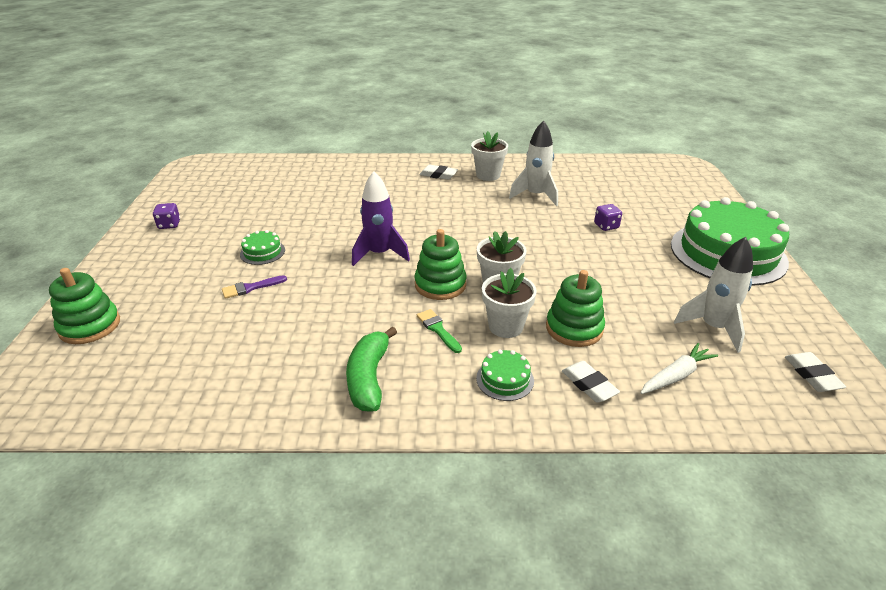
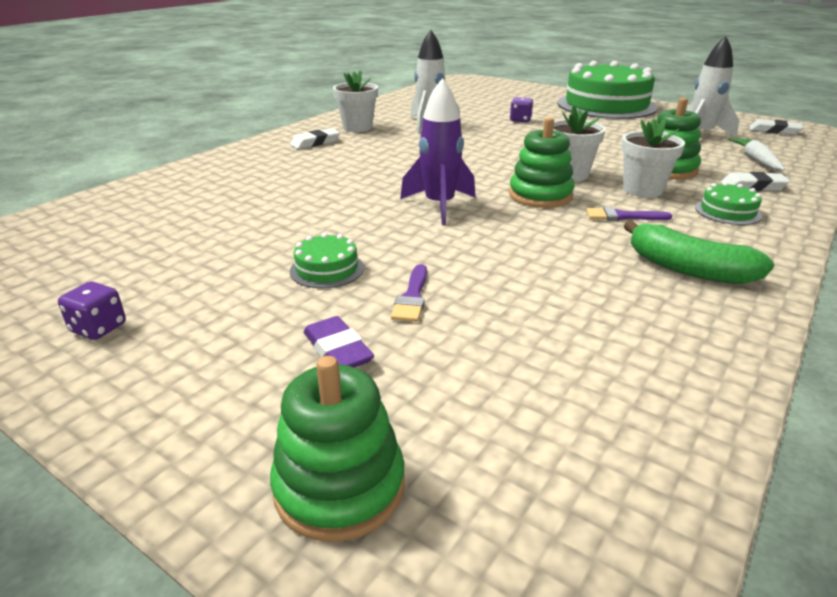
camera: 55 degrees left, 5 degrees down
(185, 287) = (337, 350): none -> purple eraser
(438, 329) = (622, 216): green brush -> purple brush

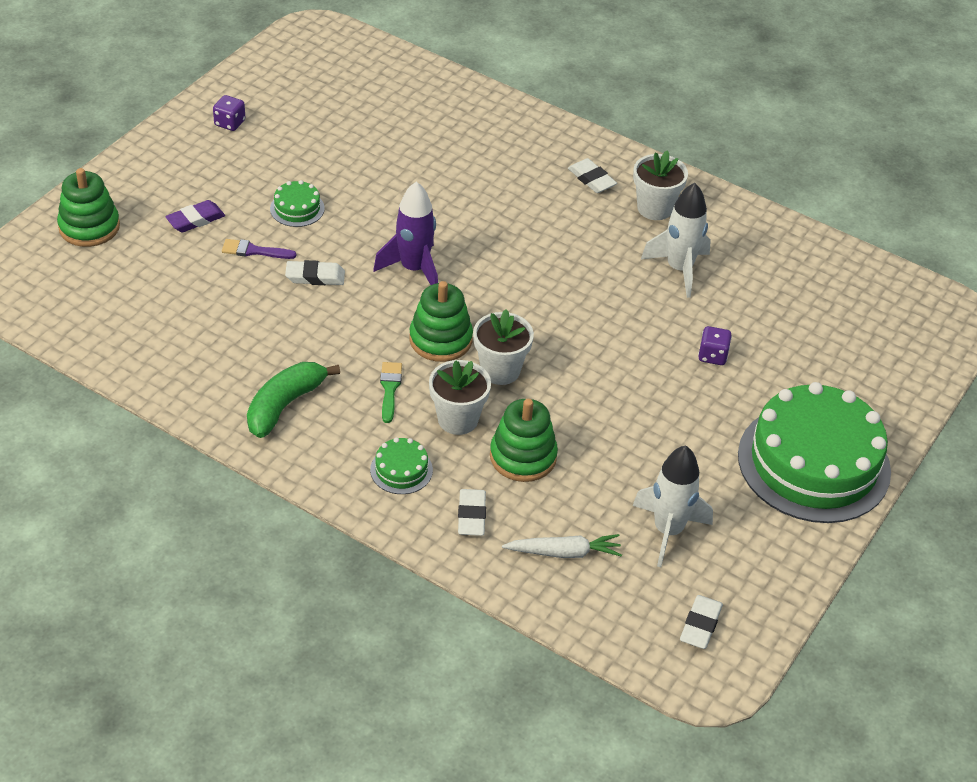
camera: 85 degrees right, 15 degrees up
(459, 255) = (315, 277): none -> white eraser
(622, 216) = (390, 389): purple brush -> green brush

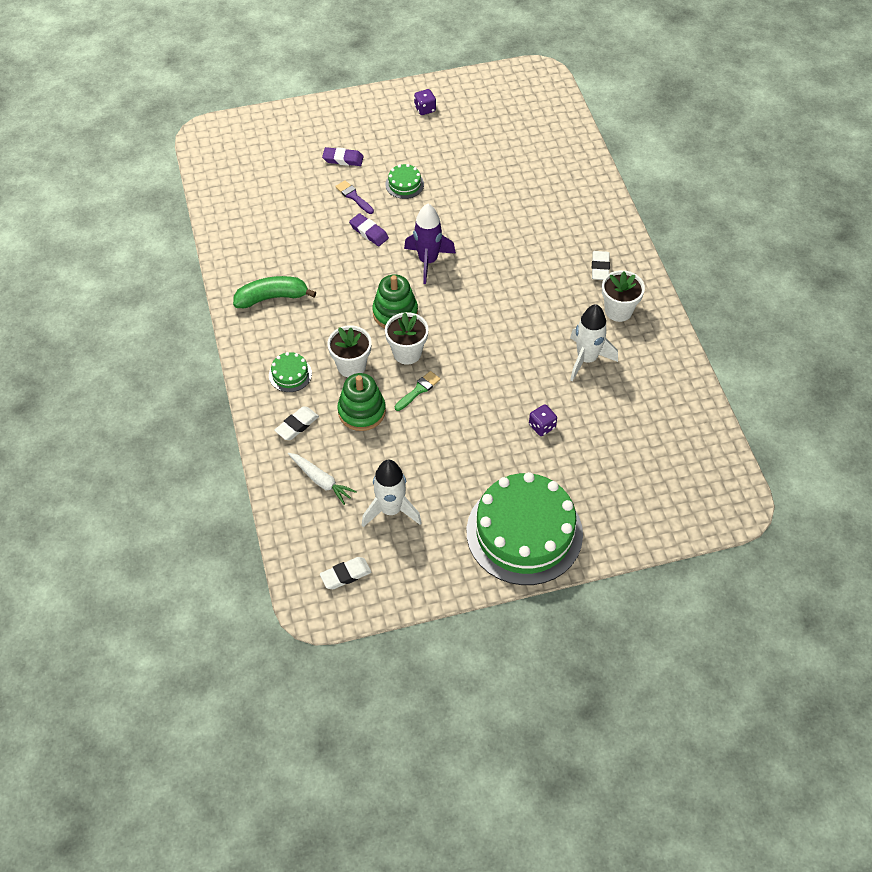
camera: 45 degrees right, 10 degrees up
(89, 227) = (285, 131): green stacking toy -> none
(315, 277) = (369, 232): white eraser -> purple eraser
(390, 389) = (335, 324): green brush -> green brush (418, 390)

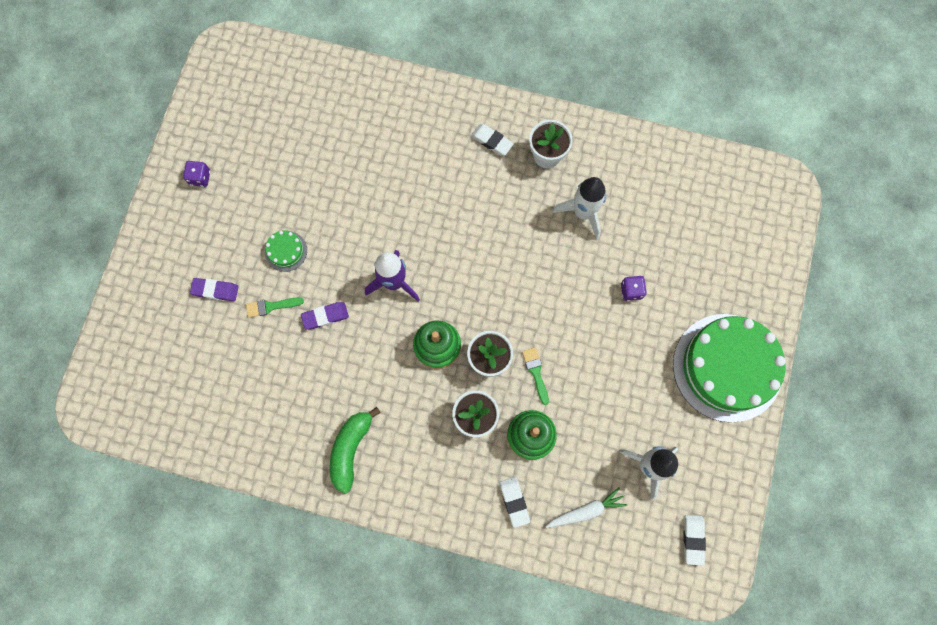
camera: 60 degrees left, 20 degrees up
(290, 374) = (452, 478): green cake -> none
(343, 159) = (215, 290): purple eraser -> purple eraser turned 60 degrees clockwise
(353, 196) = (271, 306): purple brush -> green brush

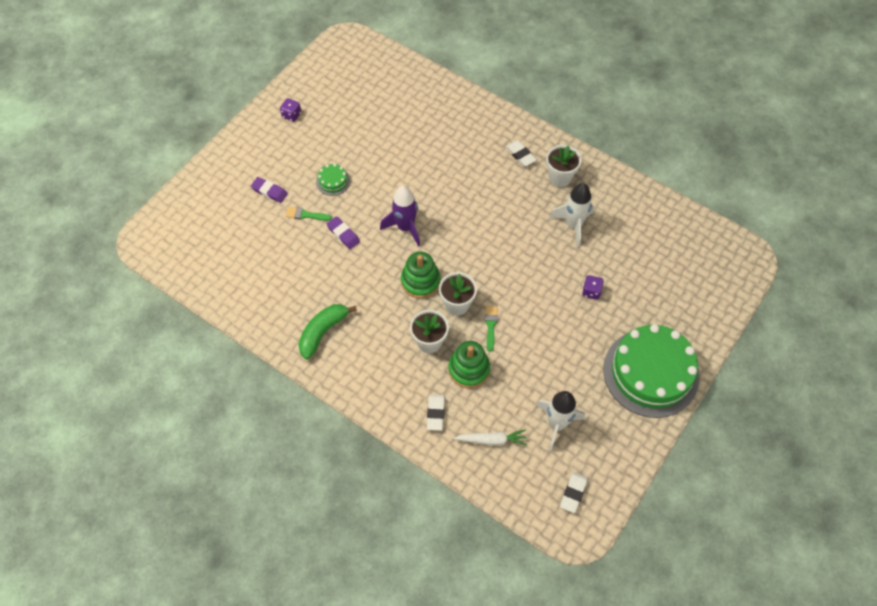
camera: 20 degrees right, 15 degrees down
(325, 316) = (343, 234): purple eraser -> purple eraser turned 45 degrees clockwise

